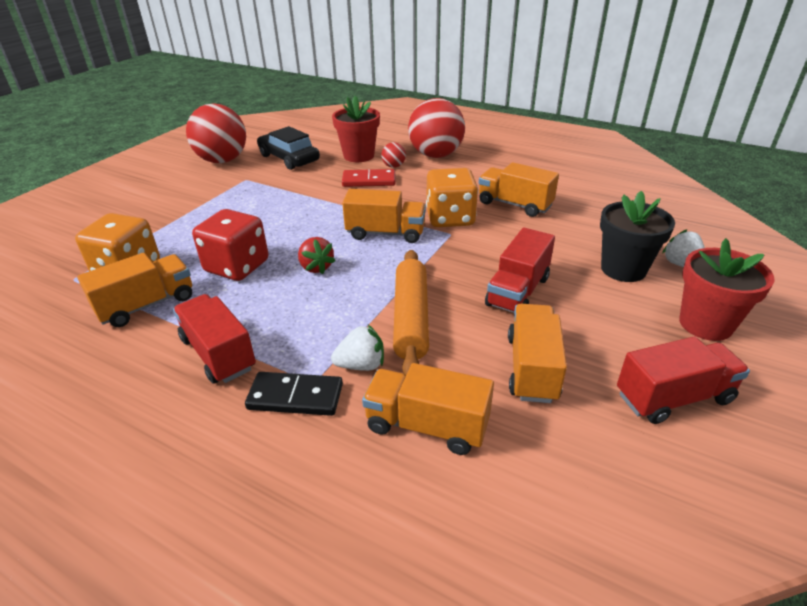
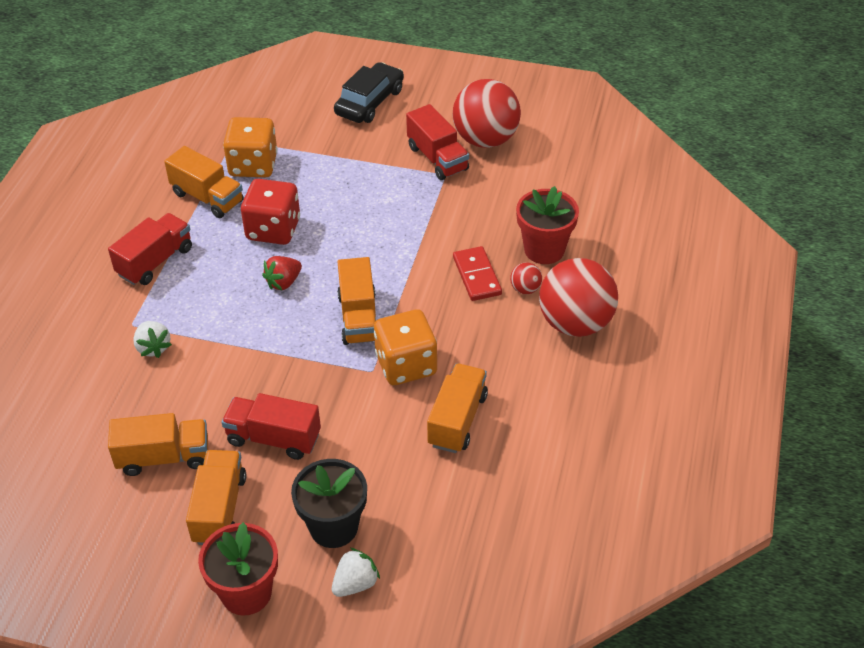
camera: 75 degrees right, 10 degrees up
(289, 158) = (512, 191): black car -> black car (370, 102)
(295, 396) = (115, 319): black domino -> none
(411, 318) = (217, 366): orange rolling pin -> none
(427, 425) = (94, 399): orange truck -> orange truck (219, 509)
(673, 397) = (139, 556): red truck -> red truck (437, 158)

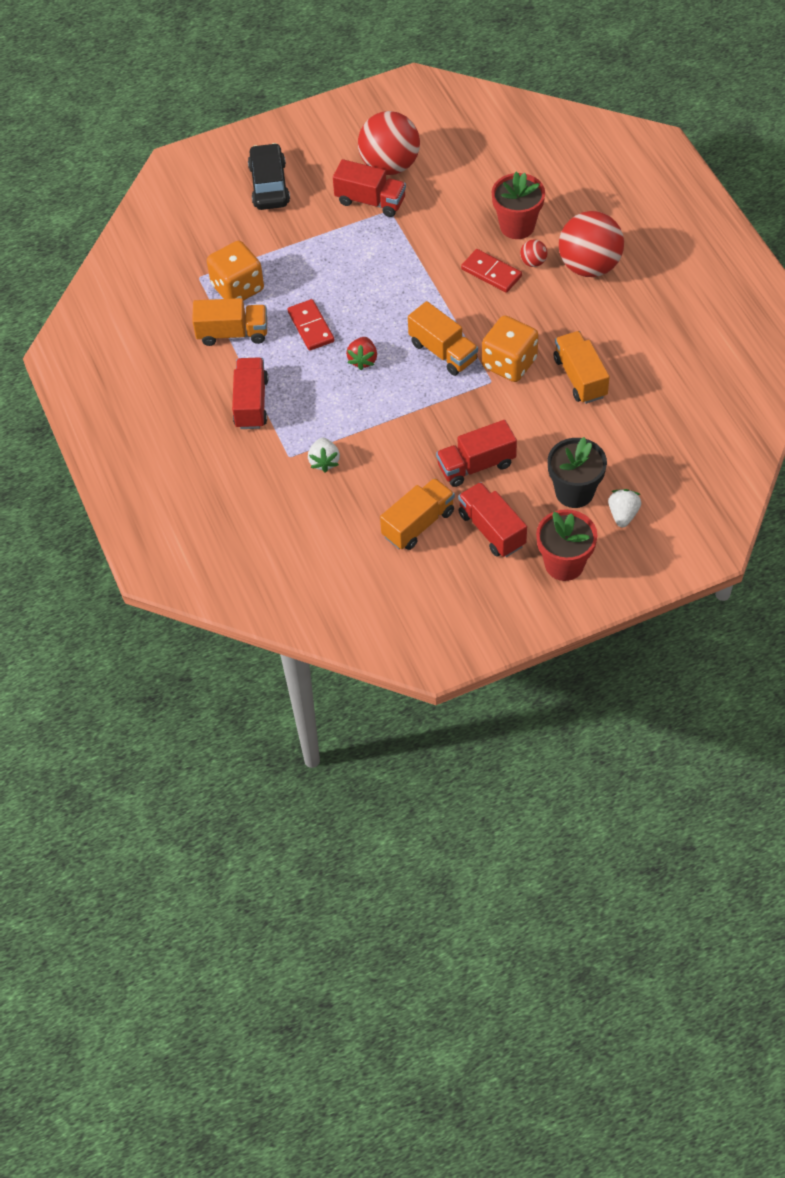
camera: 35 degrees left, 10 degrees up
(153, 347) = (324, 461): white strawberry -> white strawberry turned 60 degrees clockwise
(219, 509) = (492, 529): orange truck -> red truck
(273, 229) = (311, 327): red dice -> red domino

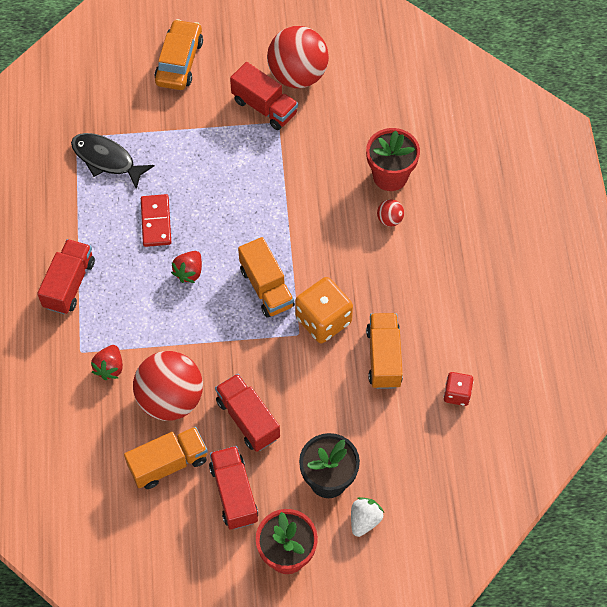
camera: 15 degrees right, 5 degrees up
(232, 333) = (82, 205): orange truck -> none
(237, 288) = (107, 160): orange dice -> black fish
(269, 185) = (179, 61): black car -> orange car
(324, 461) = (110, 368): white strawberry -> red strawberry
(476, 465) = (248, 419): red truck -> red truck turned 60 degrees clockwise
(491, 273) = (345, 218): red domino -> none
(589, 266) = (441, 240): red ball -> red ball (171, 399)
(661, 387) = (457, 394): none -> red dice

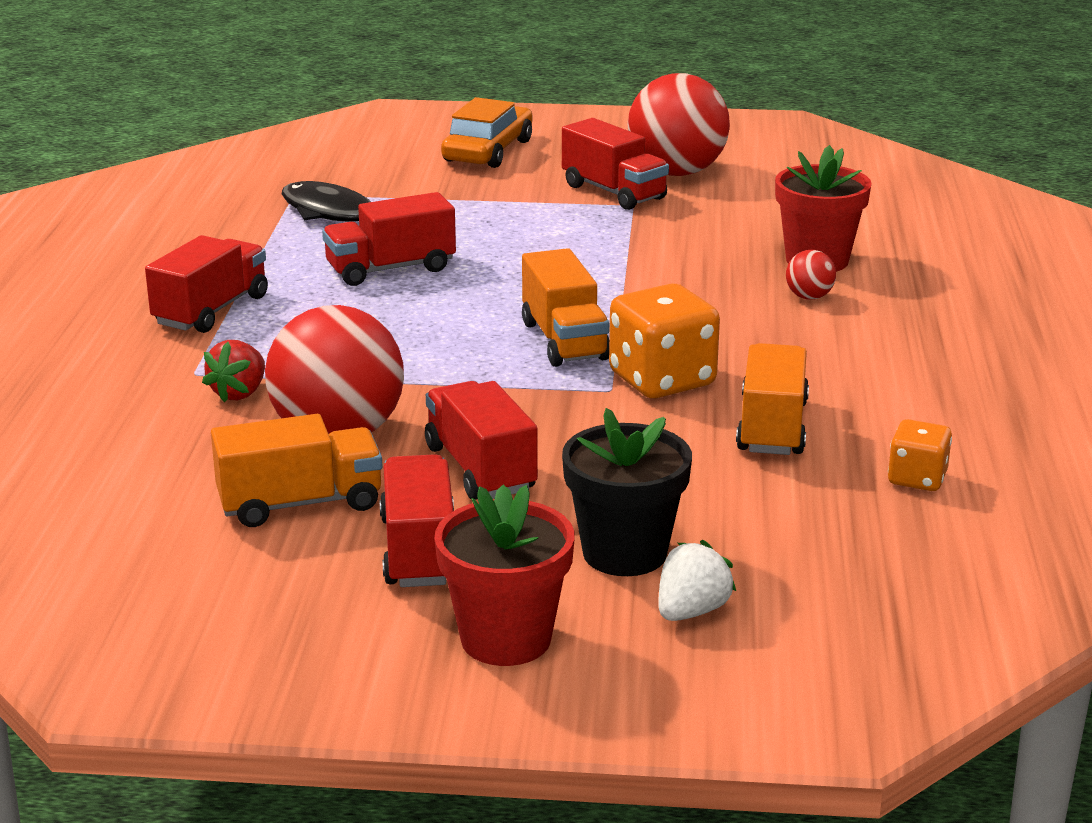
camera: 10 degrees right, 35 degrees down
(156, 222) = (390, 269): red domino -> red truck
(189, 272) = (429, 316): red strawberry -> none
(457, 394) = (917, 478): red dice -> orange dice

